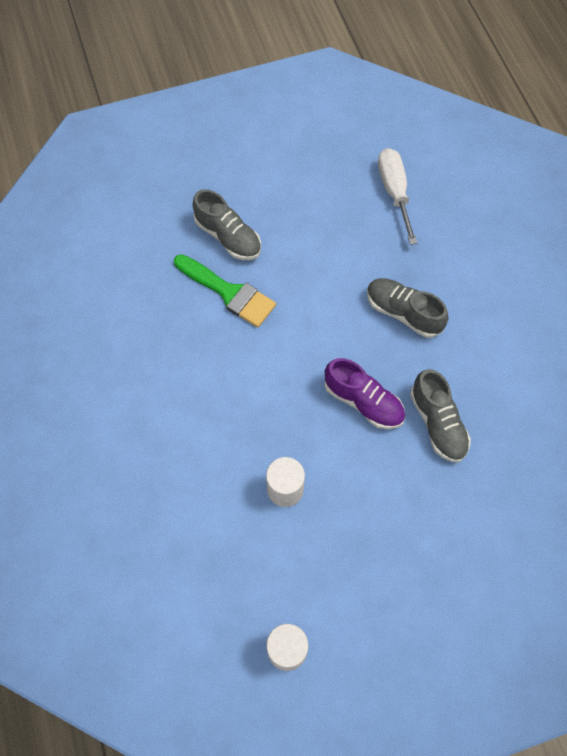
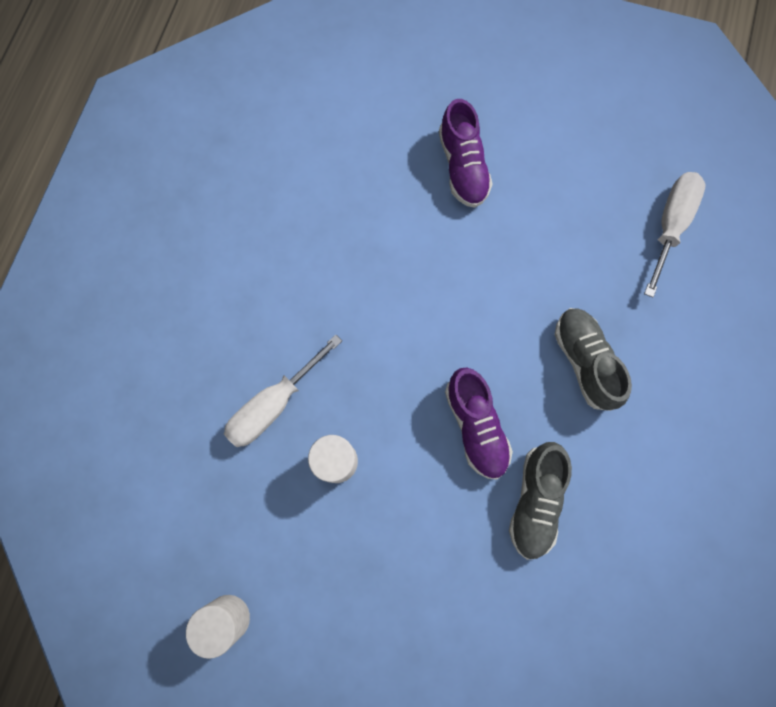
camera: 35 degrees right, 10 degrees up
(211, 481) = (274, 404): none -> white screwdriver
(228, 237) = (462, 167): grey shoe -> purple shoe
(229, 293) = (423, 226): green brush -> none

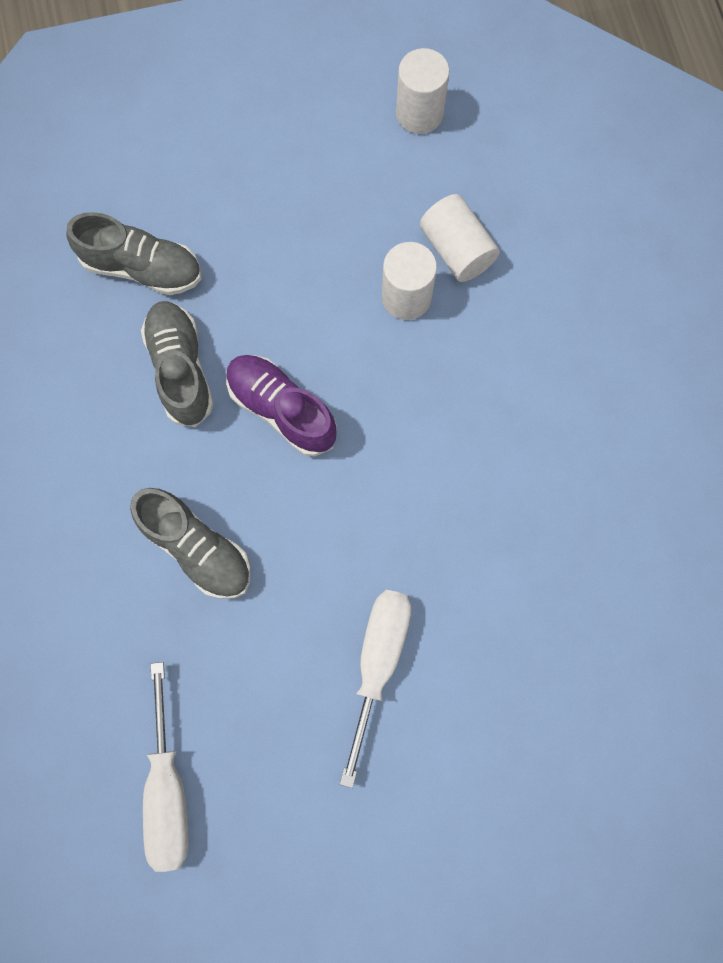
camera: 150 degrees right, 0 degrees up
(274, 404) = (506, 316): white screwdriver -> white screwdriver (378, 662)
(276, 477) = (456, 250): none -> white cylinder
(462, 167) = (470, 718): purple shoe -> none
(525, 607) = (143, 268): none -> grey shoe

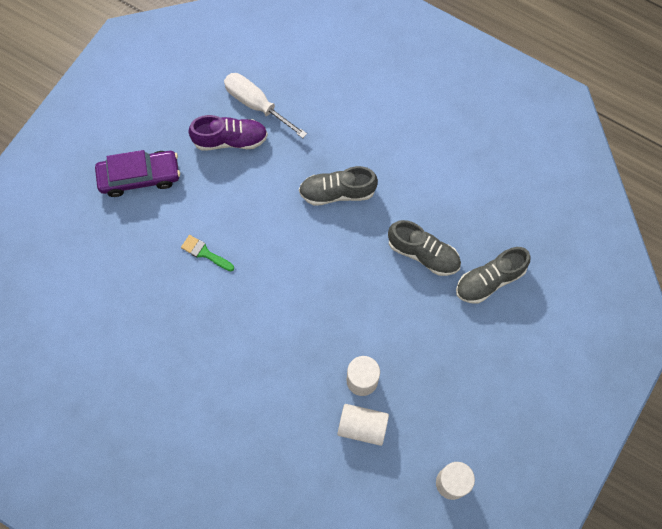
camera: 135 degrees right, 5 degrees down
(282, 409) = (363, 277): purple shoe -> purple shoe (230, 139)
(378, 662) = (221, 217): white screwdriver -> none
(433, 837) = (139, 177): none -> purple car
(444, 632) = (205, 253): none -> green brush

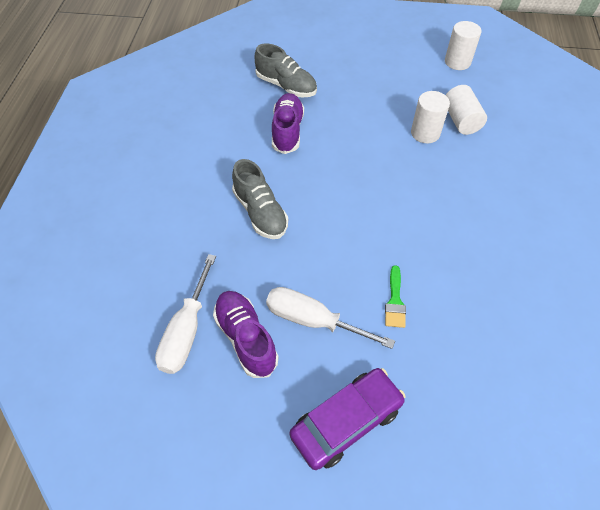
camera: 115 degrees left, 15 degrees down
(139, 177) = (346, 421): purple car -> purple car turned 90 degrees clockwise
(220, 189) = (313, 320): none -> white screwdriver
(423, 253) = (287, 131): grey shoe -> purple shoe

